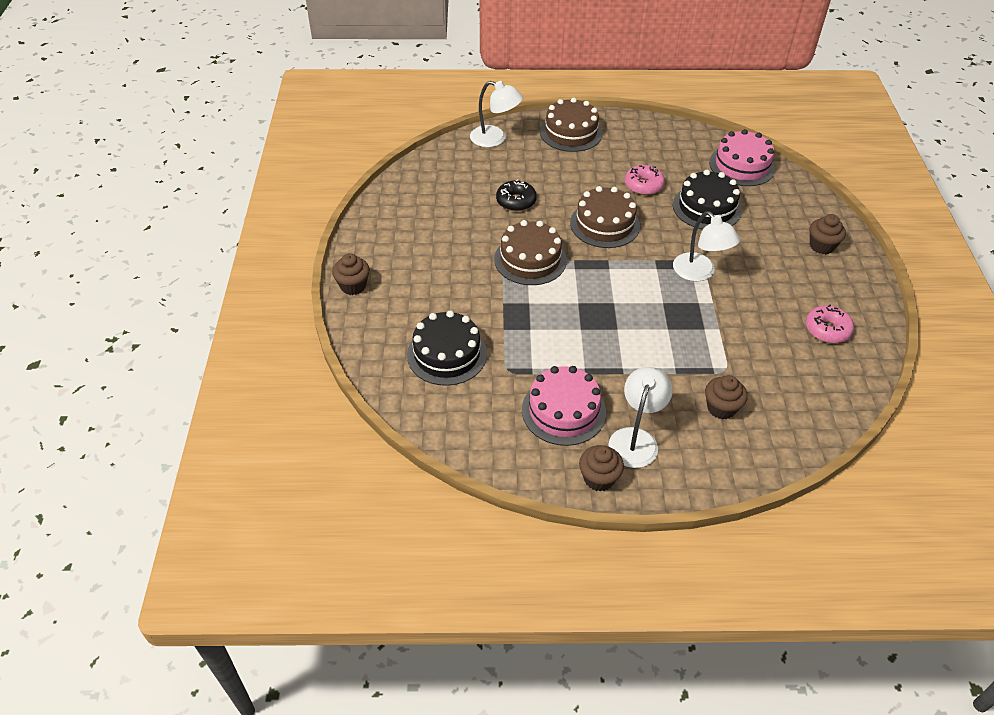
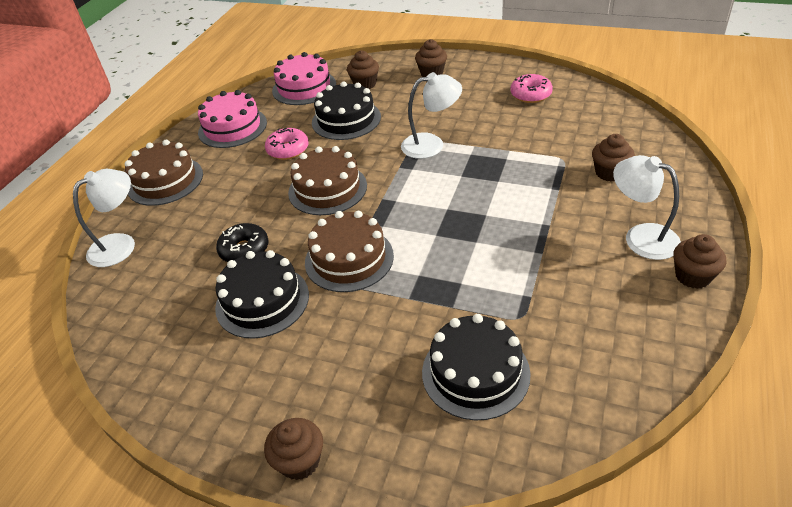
camera: 65 degrees left, 5 degrees down
(471, 227) = (262, 301): none -> black cake
(563, 411) = (593, 283): pink cake -> pink cake (232, 127)
(772, 204) = (365, 84): none -> brown cupcake

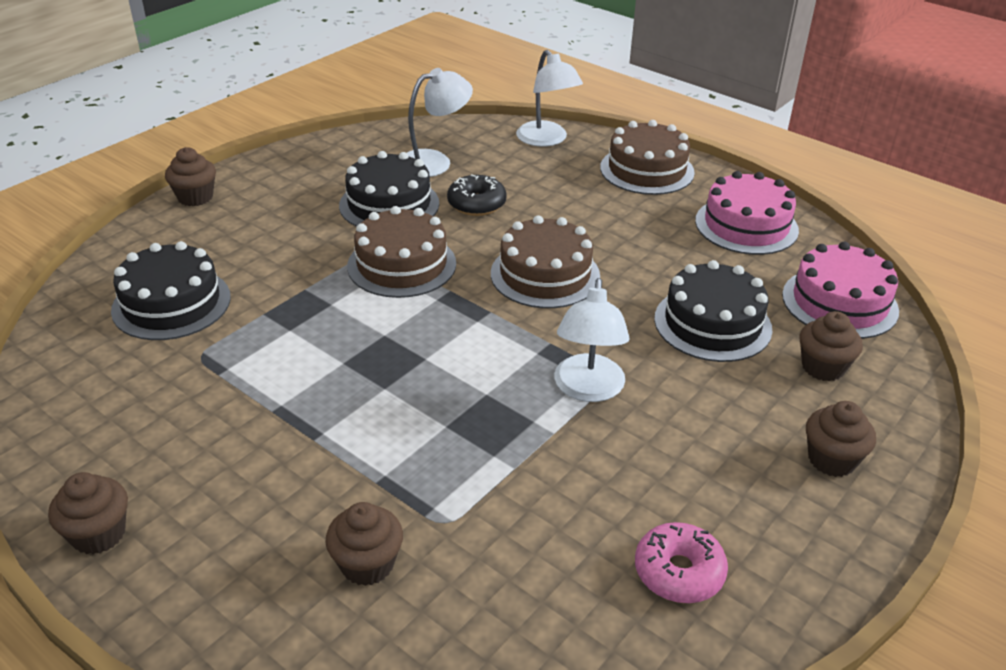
camera: 105 degrees right, 5 degrees down
(288, 150) = (659, 260): pink donut -> none
(641, 237) = (209, 522): white lamp -> white lamp (434, 161)

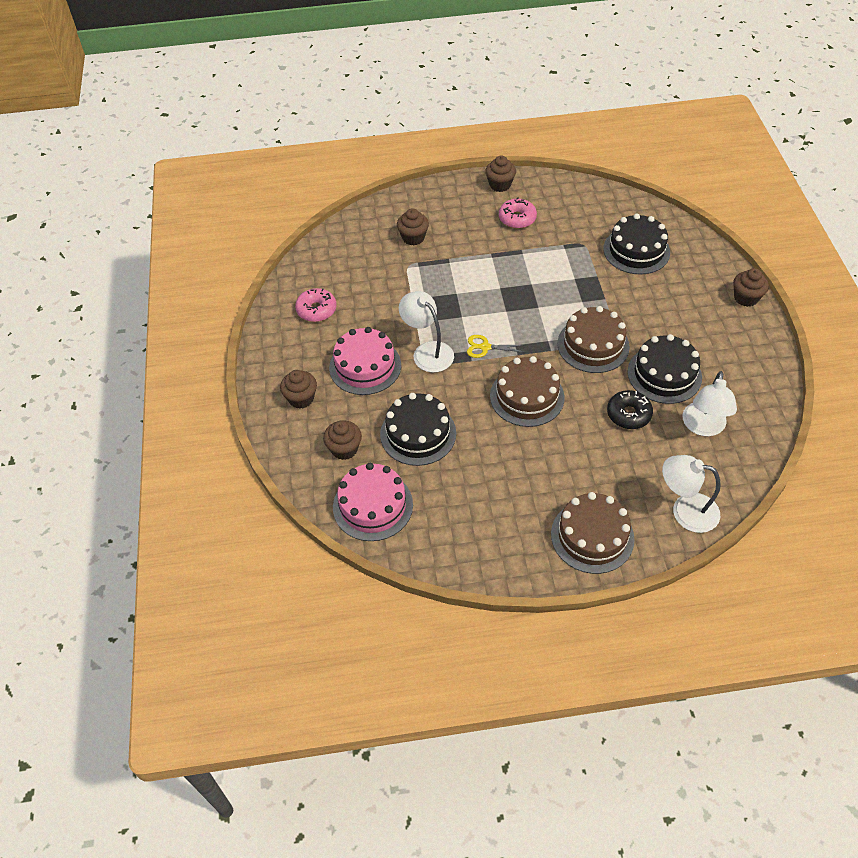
camera: 135 degrees right, 15 degrees up
(191, 456) = (517, 218): none -> pink donut
(513, 343) = (485, 347): none -> yellow scissors
(746, 225) = (479, 532): pink cake -> pink cake (365, 366)

